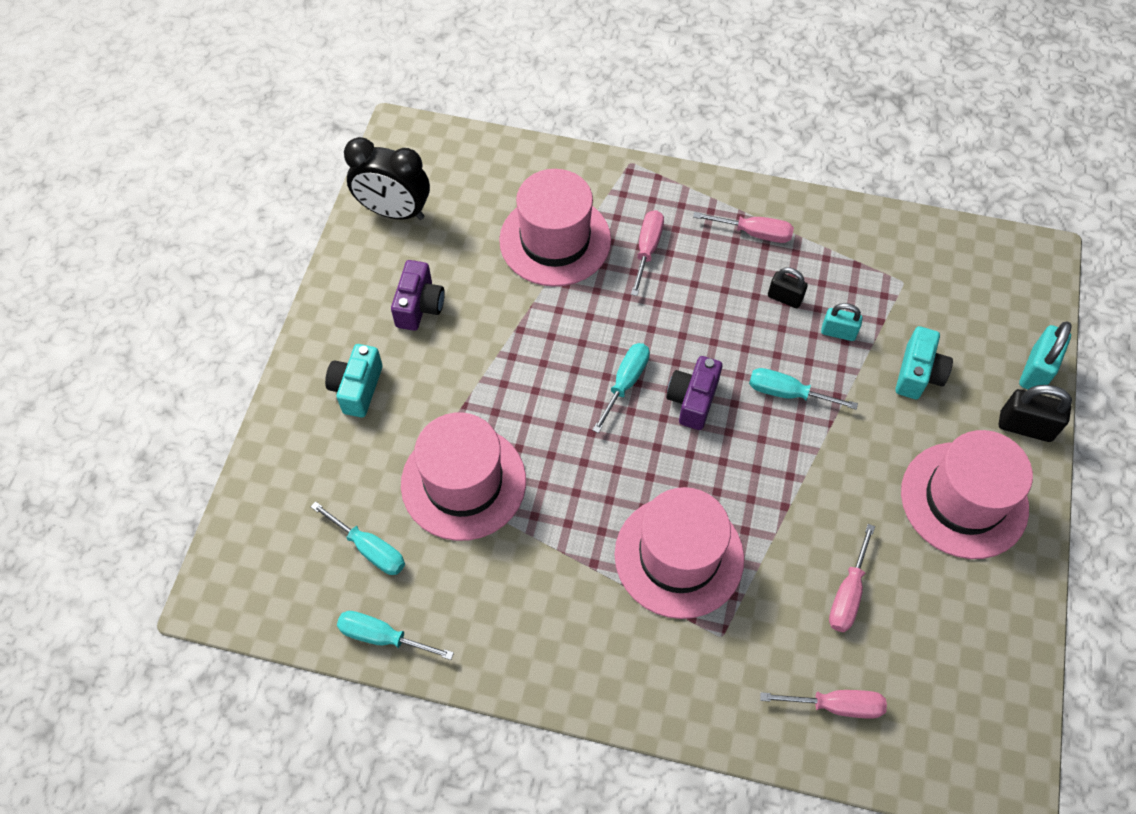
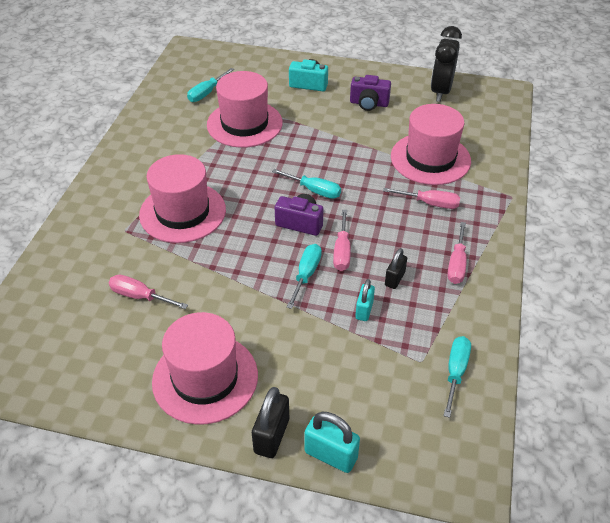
camera: 90 degrees right, 15 degrees down
(382, 637) = (155, 99): turquoise screwdriver -> turquoise screwdriver (455, 372)
(836, 705) = (63, 283): pink screwdriver -> pink screwdriver (342, 251)
(918, 374) = (325, 361): turquoise camera -> none

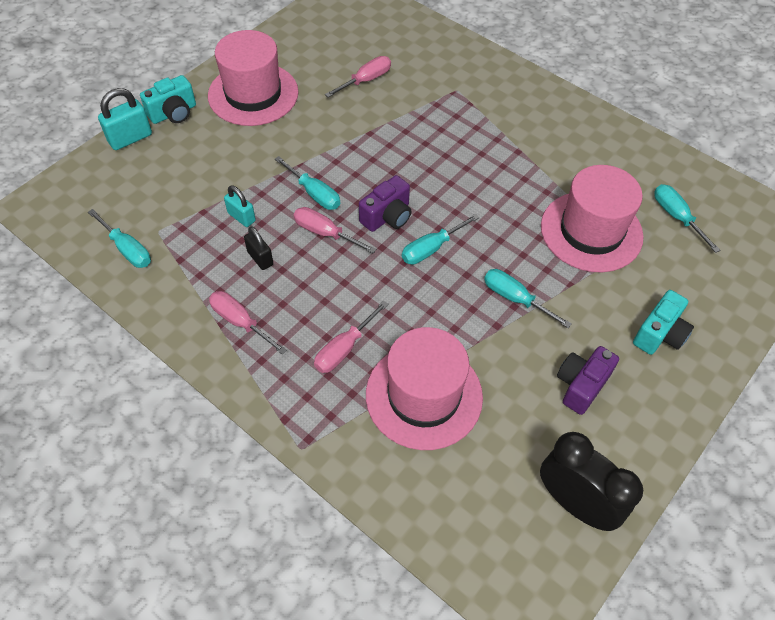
camera: 115 degrees right, 10 degrees up
(182, 212) = (458, 134): pink hat -> none
(272, 436) = (173, 113): black padlock -> turquoise camera
(327, 142) = (515, 298): none -> turquoise screwdriver

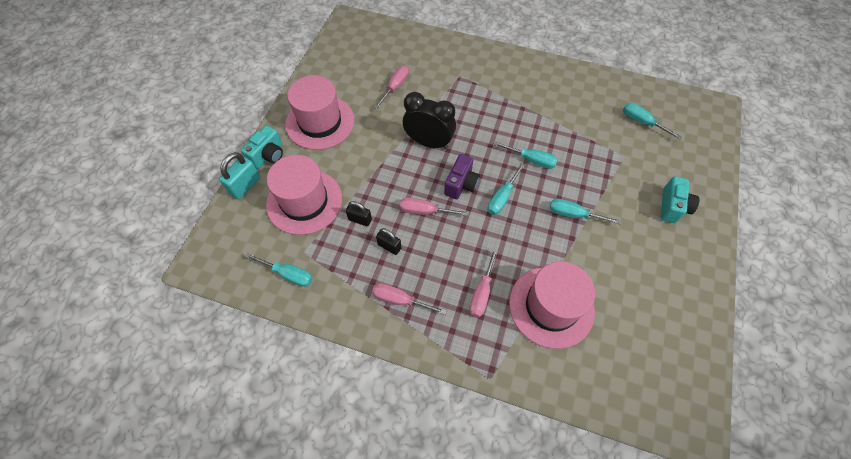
camera: 20 degrees left, 5 degrees up
(241, 217) = (360, 219): turquoise padlock -> black padlock
(314, 193) = (402, 184): turquoise screwdriver -> turquoise screwdriver (531, 160)
(575, 503) = (681, 344): black clock -> black clock (429, 142)
(581, 385) = (644, 260): purple camera -> none
(591, 231) = (596, 150): pink hat -> pink hat (304, 201)

